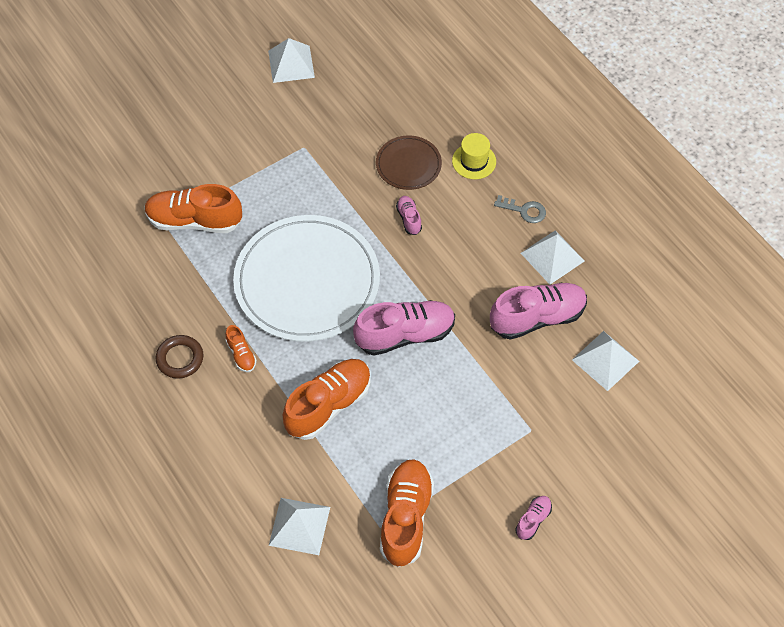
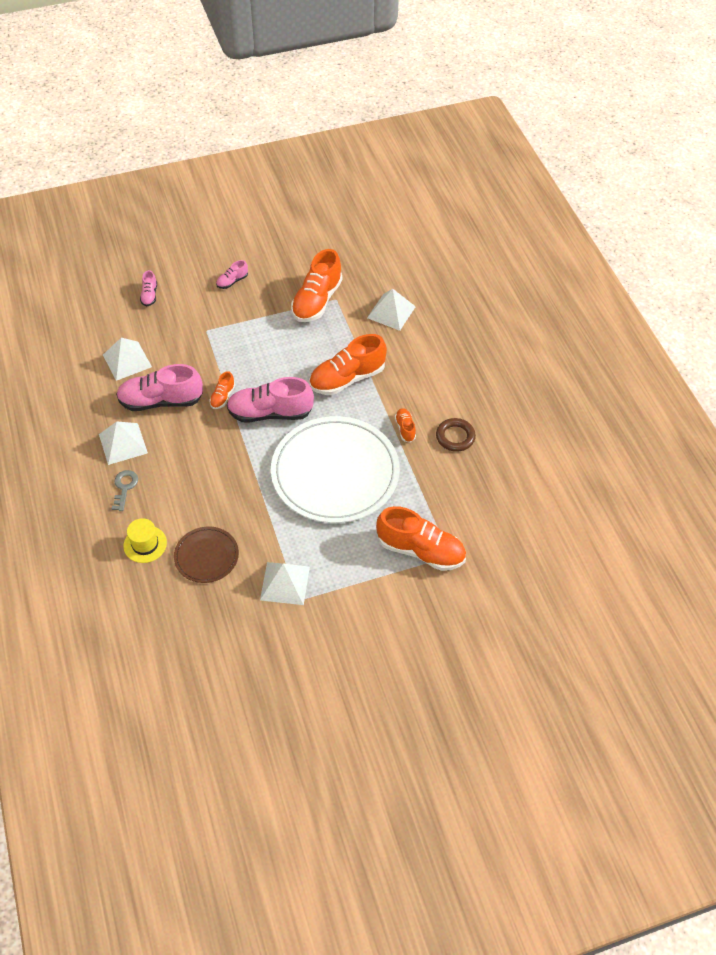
camera: 165 degrees left, 5 degrees down
(291, 64) = (281, 702): white pyramid -> white pyramid (285, 583)
(409, 219) = (228, 504): pink shoe -> pink shoe (149, 295)
(469, 341) = (222, 397): none -> orange shoe
(524, 210) = (124, 487): grey key -> grey key turned 60 degrees clockwise

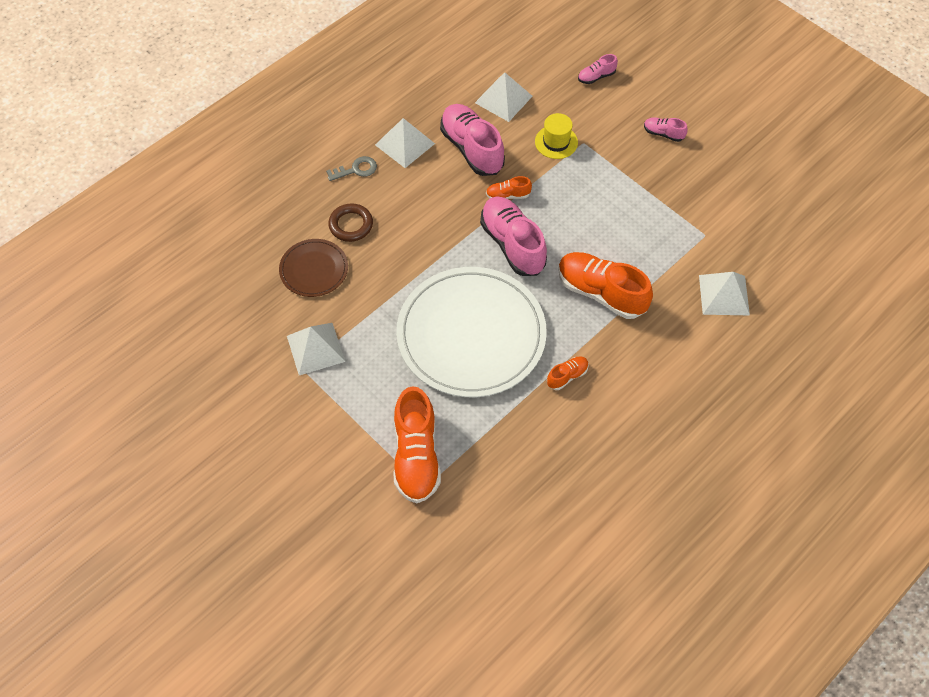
camera: 65 degrees right, 5 degrees up
(145, 544) = (302, 215): yellow hat -> yellow hat (556, 142)
(317, 301) = (690, 219): orange shoe -> none
(455, 437) = (586, 431): brown ring -> brown ring (351, 225)

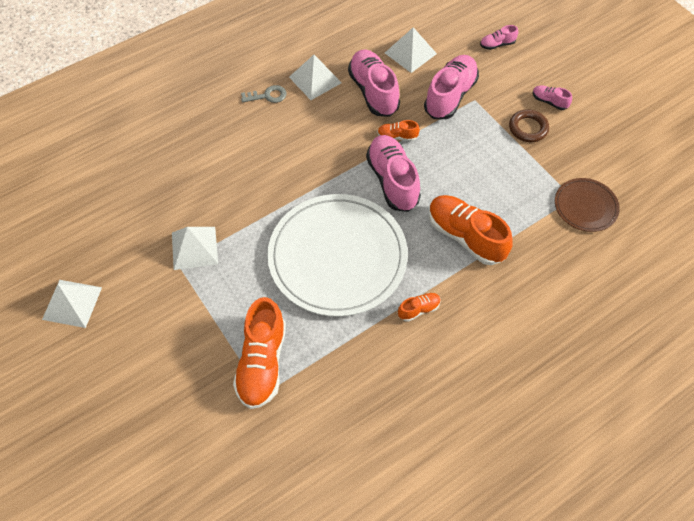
camera: 10 degrees right, 0 degrees up
(314, 269) = (210, 177): brown plate -> brown plate (585, 206)
(351, 225) = (252, 143): brown ring -> brown ring (528, 128)
(556, 142) = (450, 96): yellow hat -> pink shoe
(724, 295) = (581, 255): white pyramid -> white pyramid (72, 303)

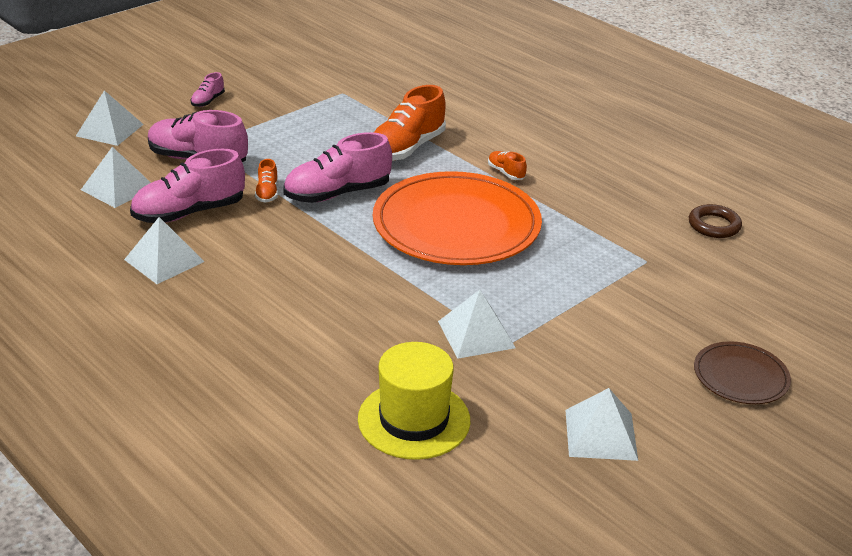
camera: 100 degrees left, 25 degrees down
(119, 200) = (414, 420): none -> yellow hat
(262, 362) = (611, 265): orange shoe -> none
(267, 96) = (195, 299): grey key -> none
(337, 257) = (456, 225): white plate -> orange plate
(497, 44) = (110, 130): pink shoe -> white pyramid
(528, 128) = (249, 113): brown ring -> brown ring (714, 225)
(585, 206) = (352, 87): brown plate -> brown plate (740, 376)

